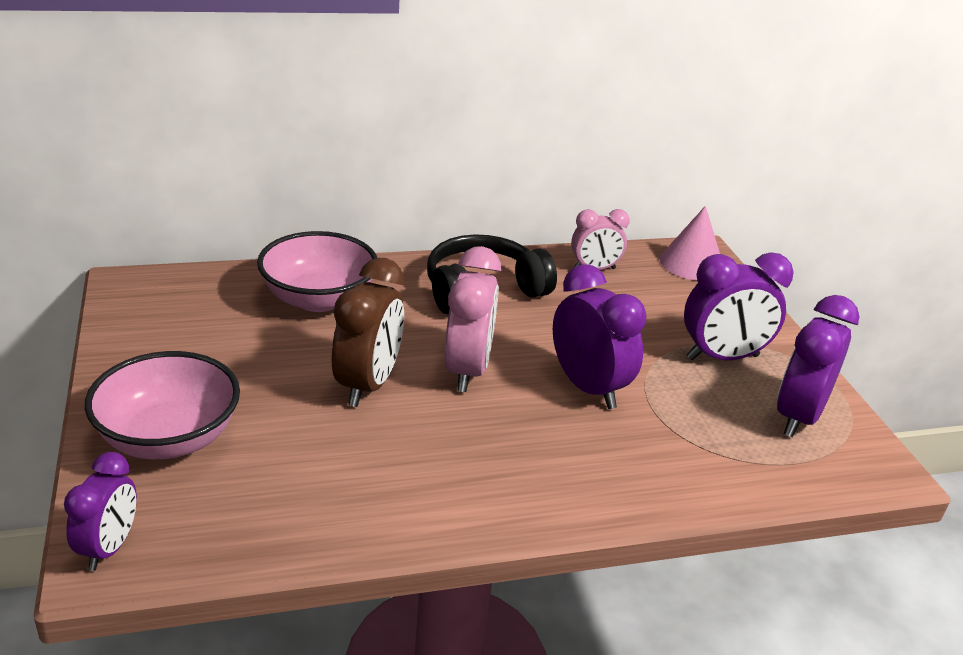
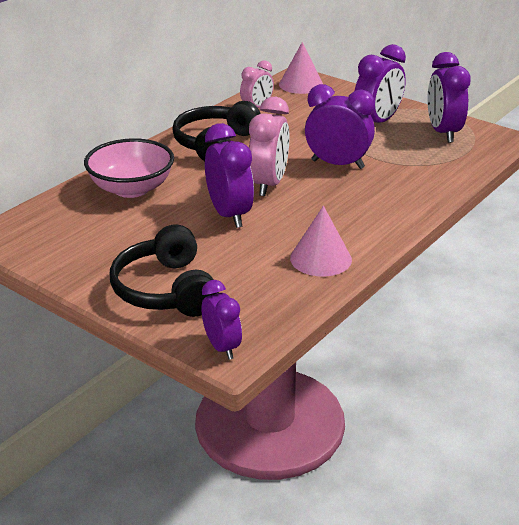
camera: 35 degrees left, 0 degrees up
(169, 438) = (166, 290): pink bowl -> black headphones
(368, 384) = (229, 215): brown clock -> purple clock
(382, 503) = (321, 258): none -> pink cone
(467, 370) = (268, 184): pink clock -> pink clock turned 45 degrees clockwise

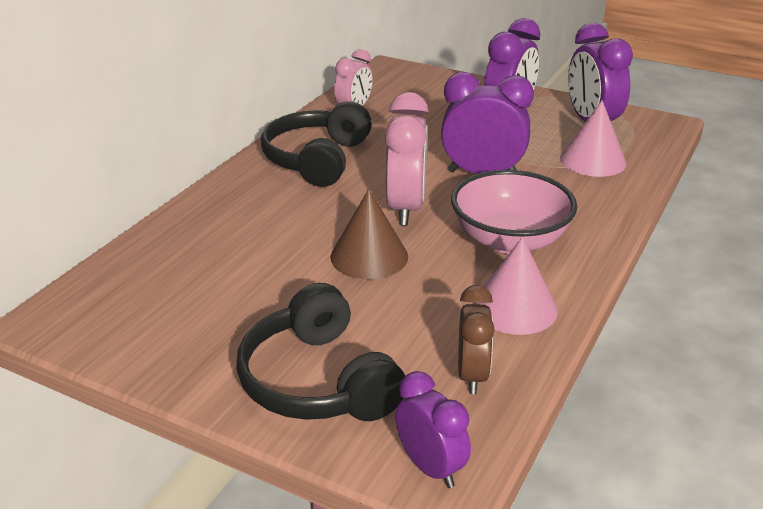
camera: 10 degrees left, 0 degrees up
(131, 189) = (225, 231): pink bowl -> pink bowl (509, 240)
(229, 215) = (369, 256): purple clock -> brown cone
(272, 297) = (472, 375): none -> brown clock
(301, 84) = (397, 77): pink cone -> pink cone (593, 160)

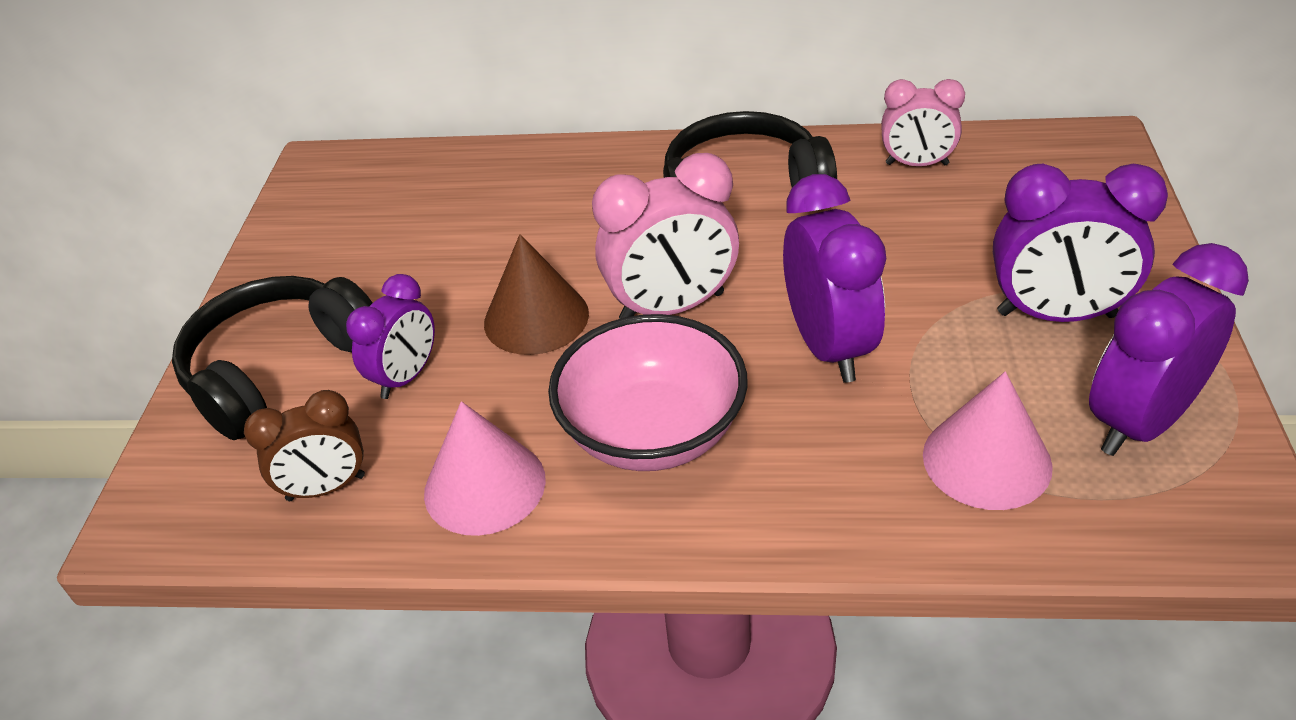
camera: 70 degrees right, 10 degrees up
(430, 467) = (159, 503): purple clock -> purple clock (406, 377)

